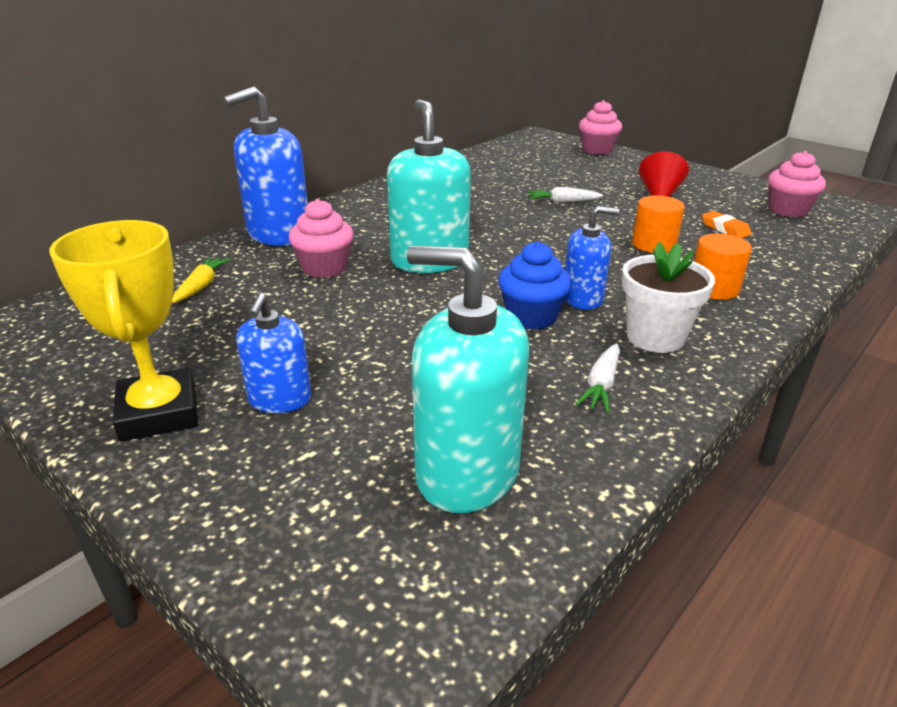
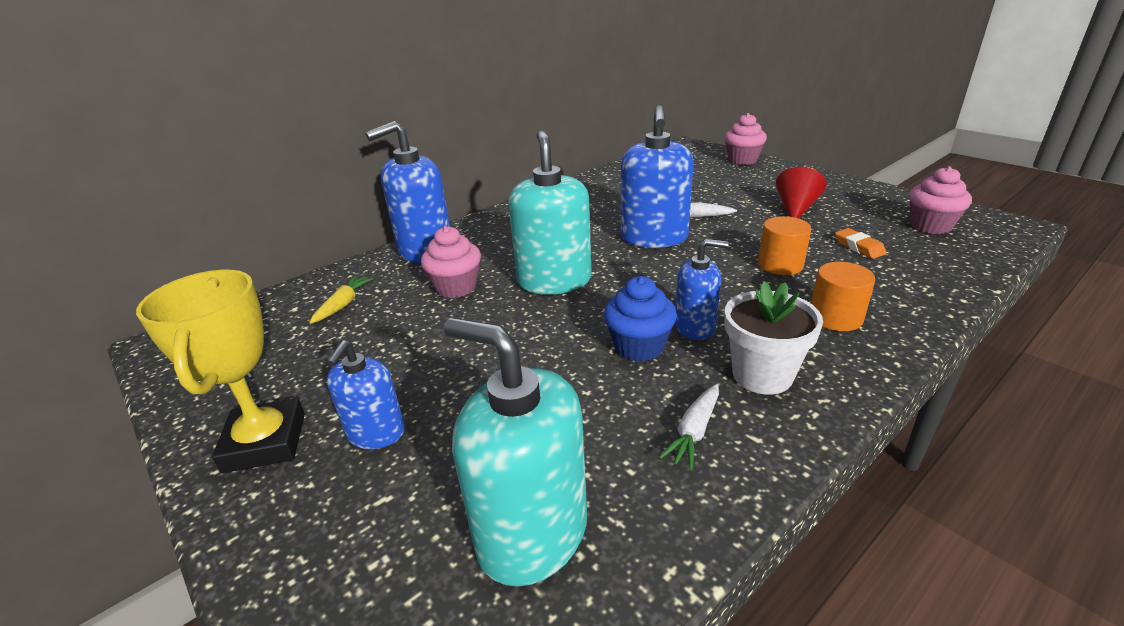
camera: 10 degrees right, 0 degrees up
(523, 221) = (654, 237): none -> blue soap dispenser

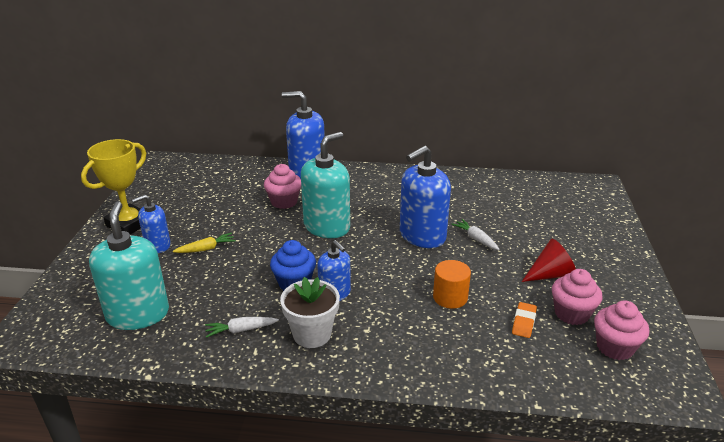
camera: 45 degrees right, 0 degrees up
(343, 305) = (233, 182): yellow carrot -> yellow carrot (206, 249)
(742, 160) = (609, 218): pink cupcake -> pink cupcake (571, 314)
(835, 317) = (407, 341): orange cylinder -> none

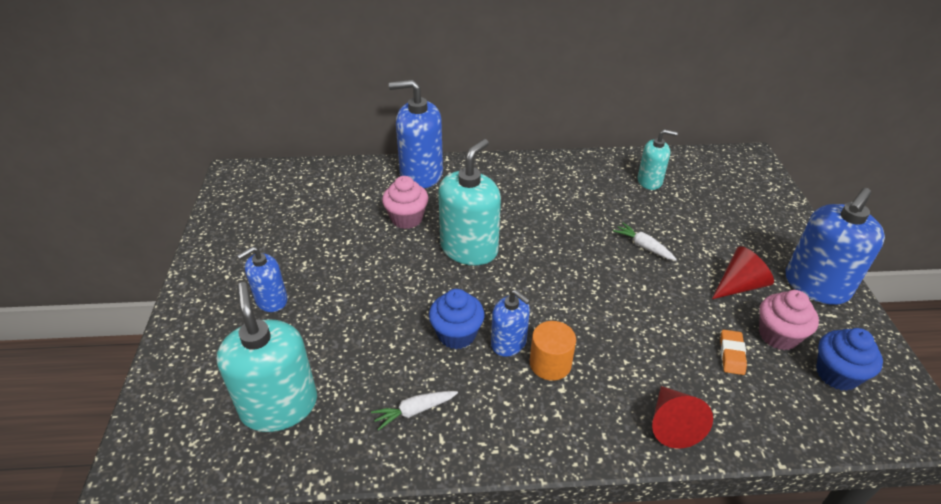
camera: 10 degrees left, 10 degrees up
(129, 224) = (224, 272): yellow trophy -> none
(206, 249) = (333, 298): yellow carrot -> none
(312, 334) = (501, 405): white flower pot -> none
(422, 236) = (582, 249): blue soap dispenser -> blue soap dispenser (816, 285)
(450, 297) = (641, 331): orange cylinder -> orange cylinder (550, 363)
(451, 365) = (672, 424): none -> red cone
(499, 194) = (649, 181): none -> turquoise soap dispenser
(614, 347) = (837, 374): pink cupcake -> blue cupcake

